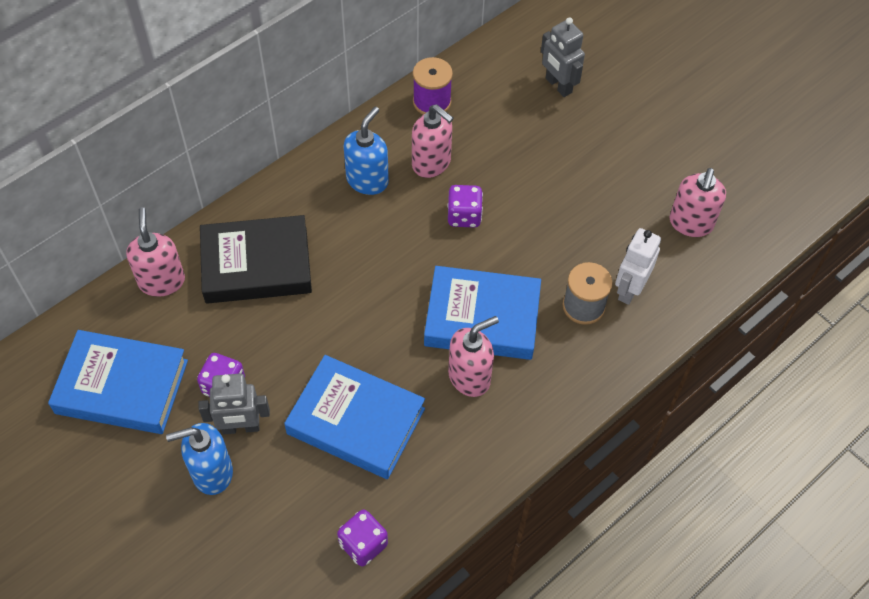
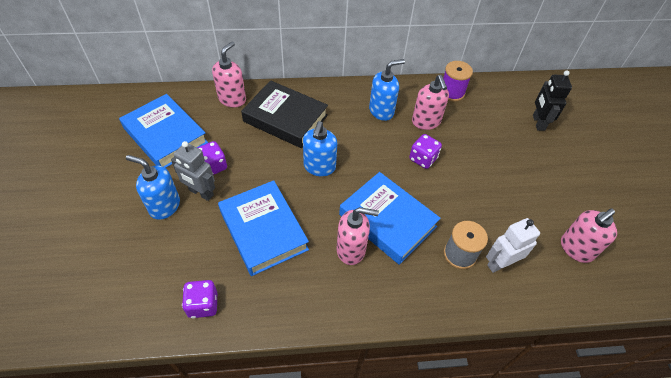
camera: 35 degrees right, 5 degrees down
(354, 303) = (319, 167): none -> blue soap dispenser
(558, 86) = (538, 123): grey robot -> black robot

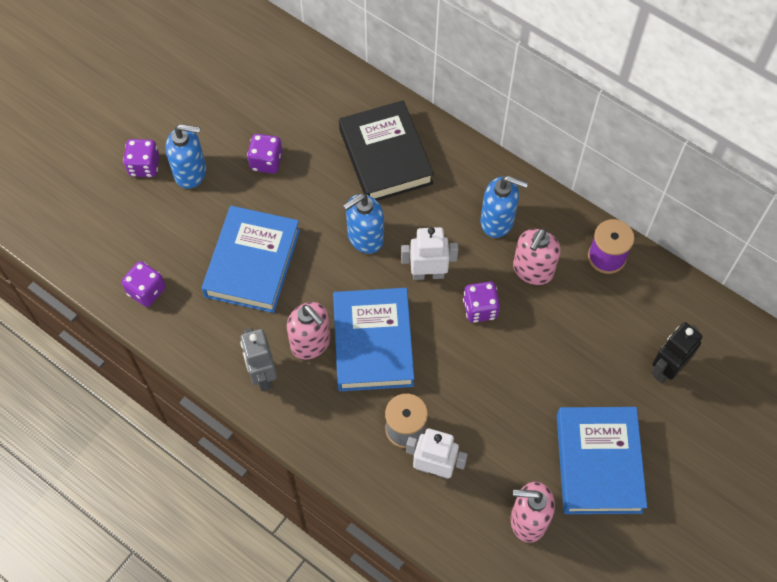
camera: 45 degrees right, 10 degrees up
(124, 225) = (144, 166): none -> purple dice
(164, 206) = (191, 172): blue soap dispenser -> blue soap dispenser turned 120 degrees clockwise
(165, 136) = (253, 94): blue book -> blue book (598, 463)
(201, 193) = (232, 182): grey robot -> grey robot (262, 375)
(232, 99) = (353, 94): pink soap dispenser -> none
(375, 161) = (428, 274): none -> white robot

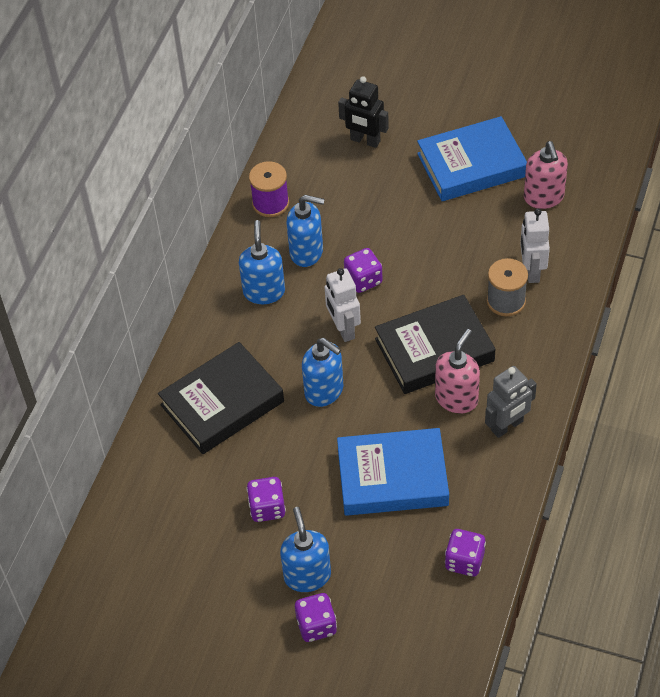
camera: 105 degrees left, 10 degrees down
(373, 343) = (434, 350): blue book -> black book
(532, 270) = (307, 252): pink soap dispenser -> blue soap dispenser

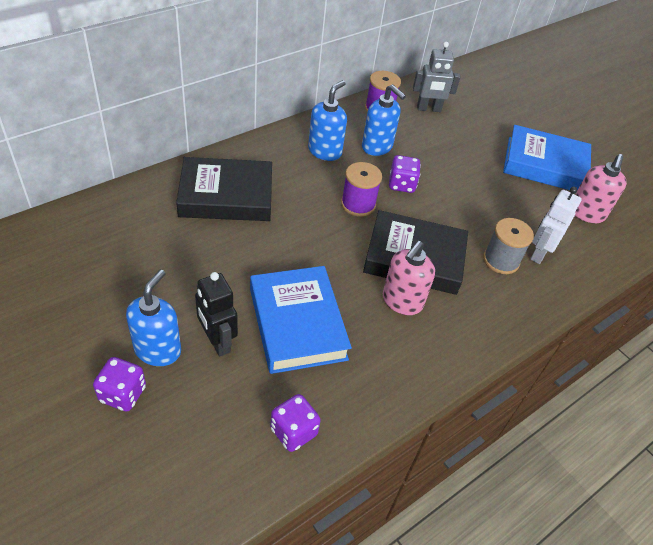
camera: 25 degrees right, 5 degrees down
(267, 508) = (182, 281): purple dice -> none
(324, 391) = (305, 233): blue soap dispenser -> none
(343, 329) = (358, 204): white robot -> purple spool
(365, 141) = (477, 112): black robot -> black robot (217, 341)
(392, 477) = (297, 324): blue book -> blue book turned 45 degrees clockwise
(456, 398) = (402, 301): pink soap dispenser -> pink soap dispenser turned 150 degrees clockwise
(507, 426) = (426, 348): grey robot -> grey robot (428, 109)

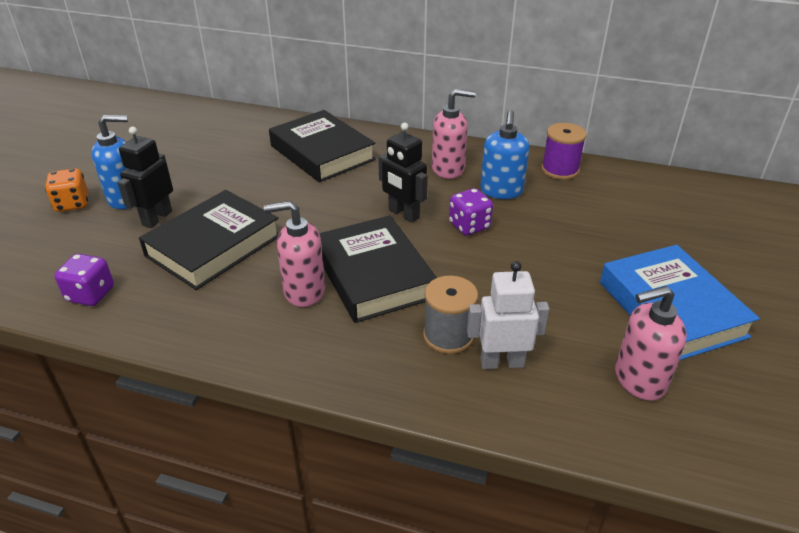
camera: 60 degrees right, 10 degrees down
(123, 394) = (72, 204): purple dice -> orange dice
(297, 324) = (213, 246): blue book -> black book
(325, 151) = (448, 169): blue soap dispenser -> pink soap dispenser
(358, 204) = (403, 214): purple spool -> black robot
(428, 109) = (615, 195): grey robot -> none

